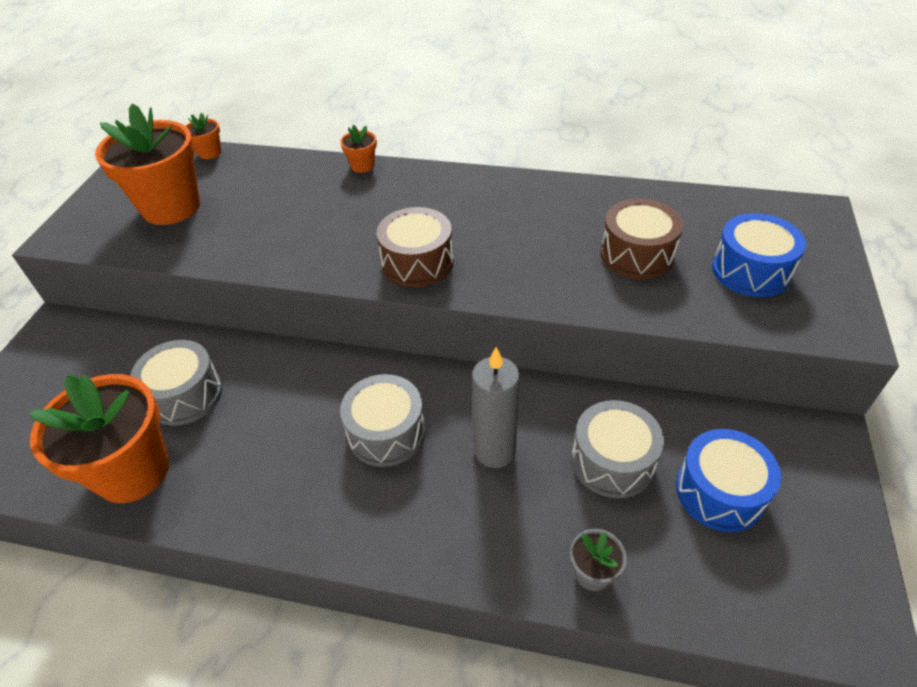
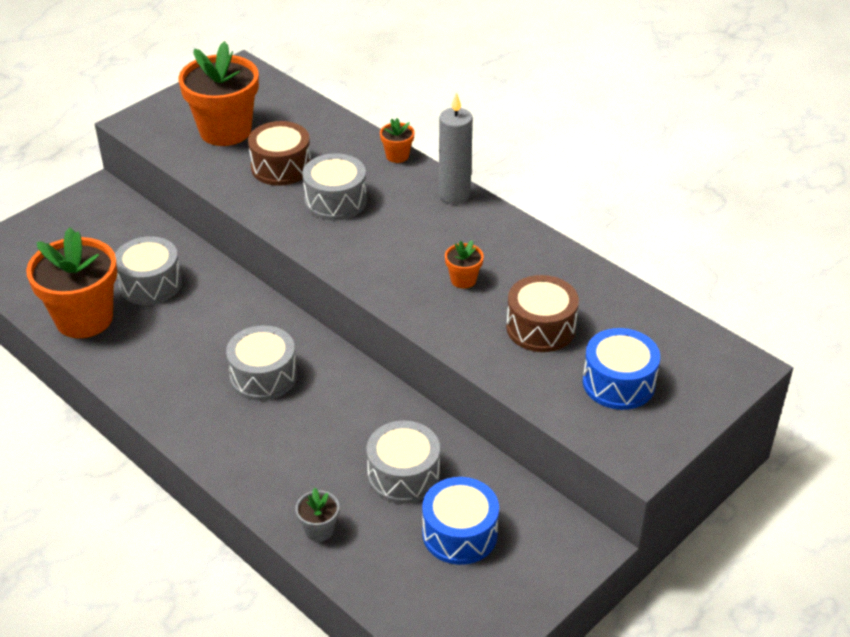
camera: 30 degrees right, 5 degrees down
(210, 153) = (288, 93): orange flower pot -> orange flower pot (463, 280)
(341, 225) = (335, 201): none -> grey drum
(417, 262) = (365, 256): brown drum -> brown drum (281, 167)
(495, 451) = (327, 426): grey candle -> grey candle (454, 195)

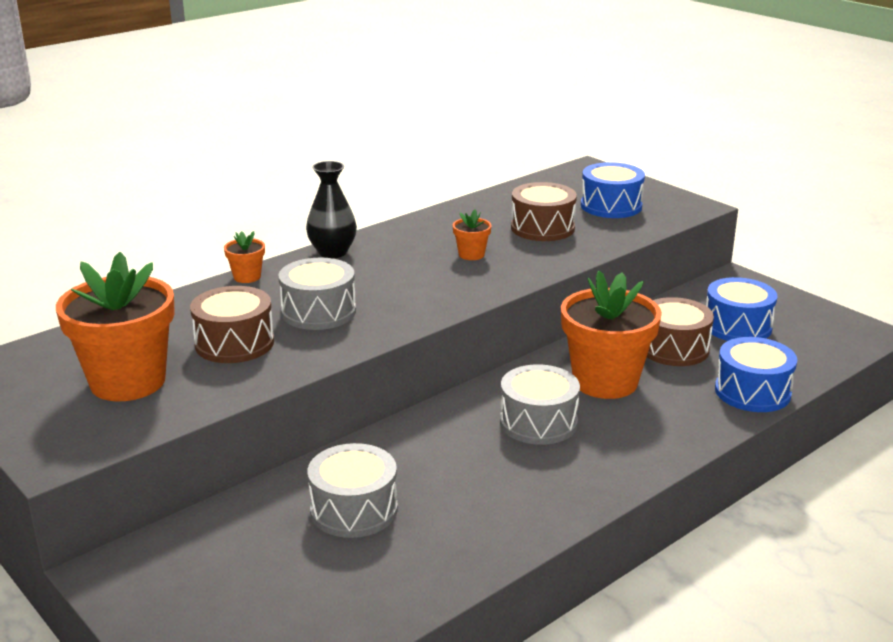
camera: 85 degrees left, 15 degrees down
(84, 319) = (416, 566): orange flower pot -> orange flower pot (605, 381)
(319, 530) = (752, 392): grey flower pot -> blue drum
(403, 475) = (674, 348): grey drum -> brown drum
(454, 195) = (332, 252): grey candle -> black vase

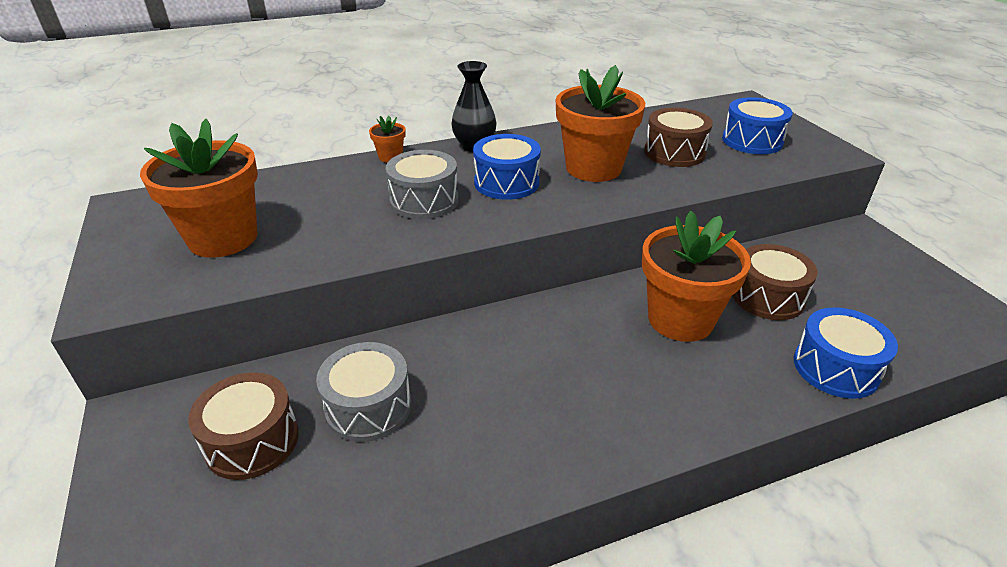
camera: 20 degrees right, 10 degrees up
(234, 343) = (334, 218): brown drum -> brown drum (252, 441)
(471, 254) = (593, 168): orange flower pot -> orange flower pot, size x2.30
(538, 422) = (592, 351): grey drum -> none
(737, 326) = (846, 285): blue drum -> blue drum (506, 182)

